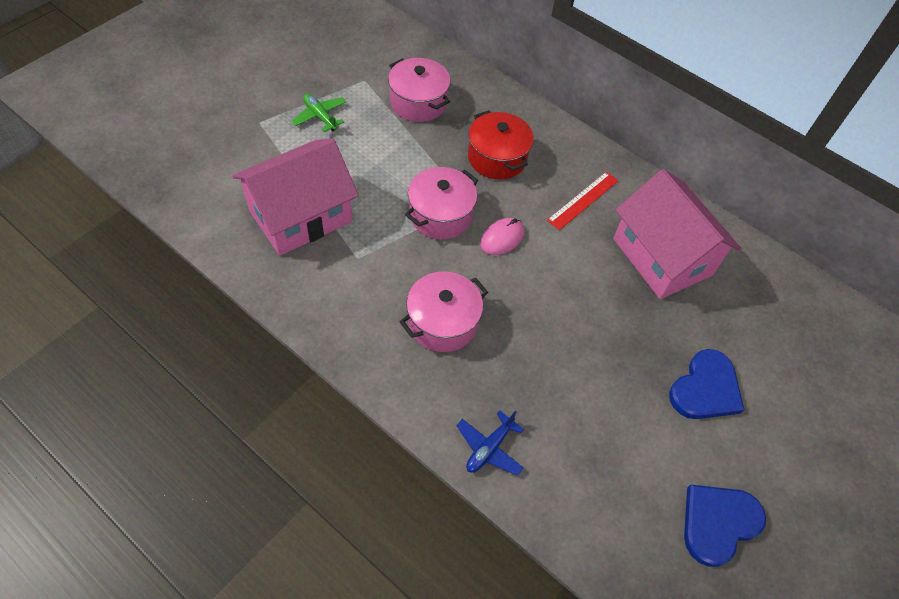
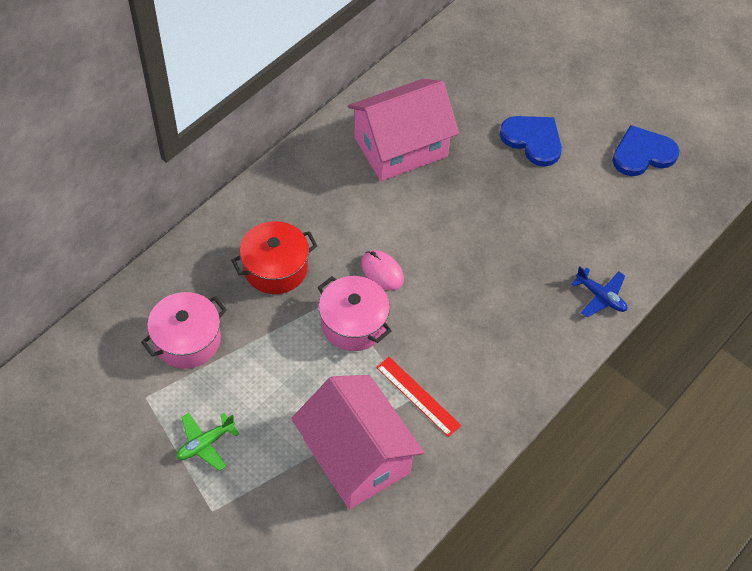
camera: 85 degrees left, 0 degrees up
(442, 322) = (481, 326): pink pot -> none
(583, 200) = (333, 199): red ruler -> red ruler (418, 396)
(718, 523) = (642, 154): blue heart -> blue heart turned 105 degrees clockwise

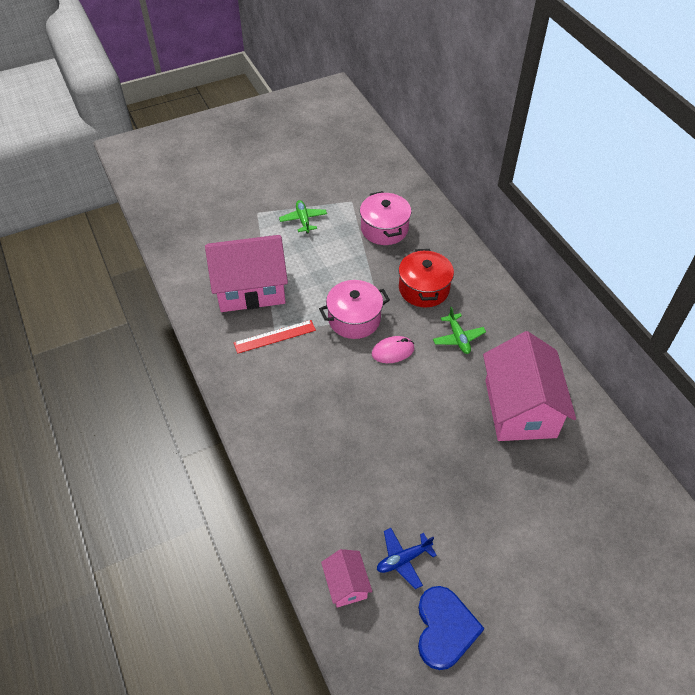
camera: 115 degrees right, 5 degrees down
(335, 217) = (458, 338): none -> green plane
(533, 140) = (496, 524): blue heart -> none
(600, 297) = (296, 500): blue plane -> blue plane (403, 559)
(651, 230) = (346, 584): none -> pink house

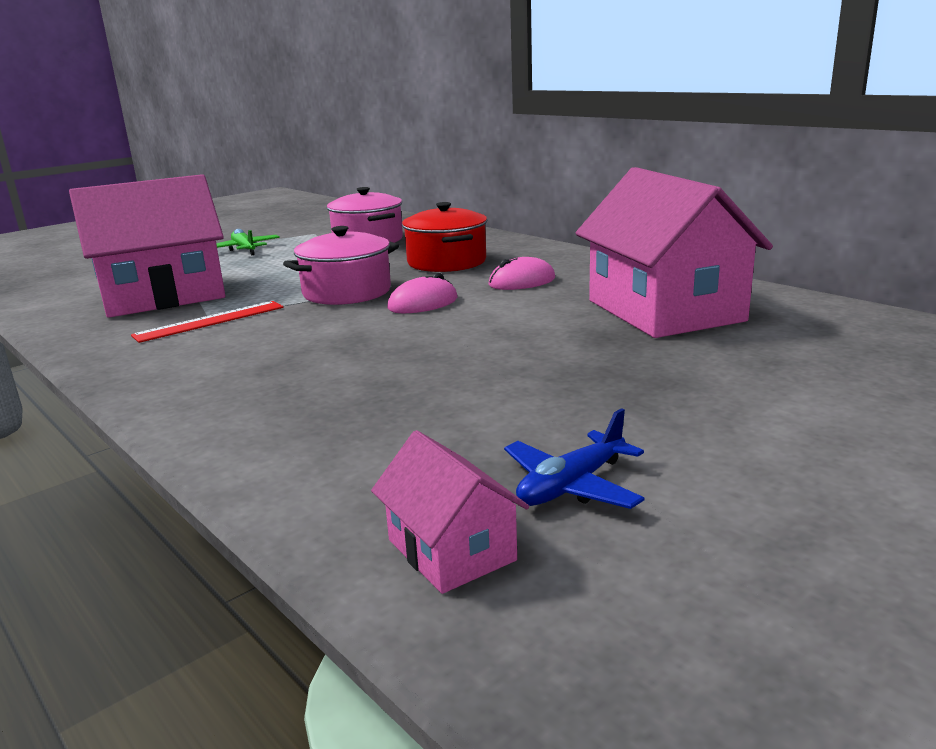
camera: 15 degrees left, 30 degrees down
(445, 628) = (749, 564): blue heart -> none
(458, 338) = (522, 281): green plane -> pink mouse

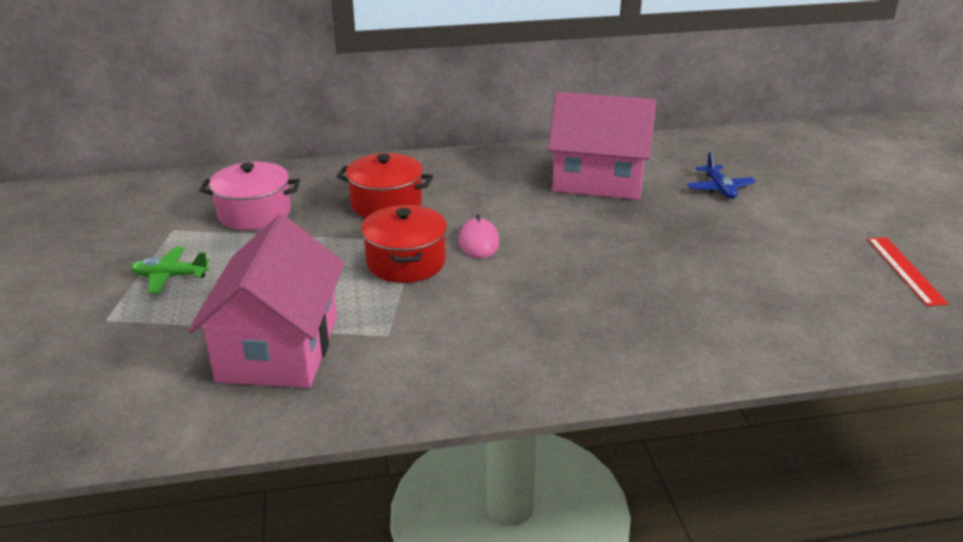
camera: 60 degrees left, 10 degrees up
(210, 321) = (398, 336): red ruler -> red ruler (905, 270)
(347, 292) = (406, 262): pink pot -> red pot
(451, 550) = (831, 332): pink house -> none
(522, 281) = (480, 196): pink mouse -> none
(571, 486) = (794, 285): blue plane -> blue plane (719, 188)

